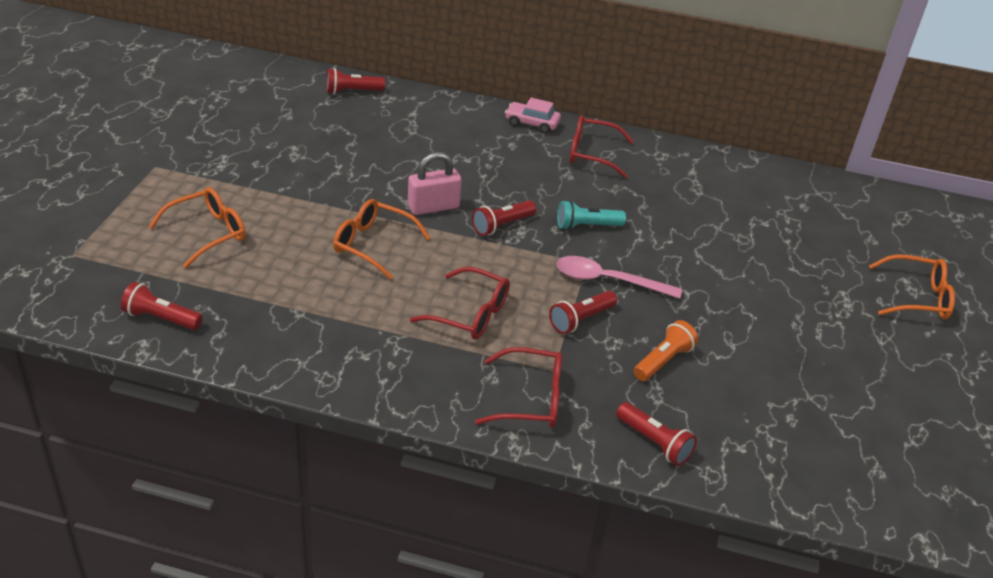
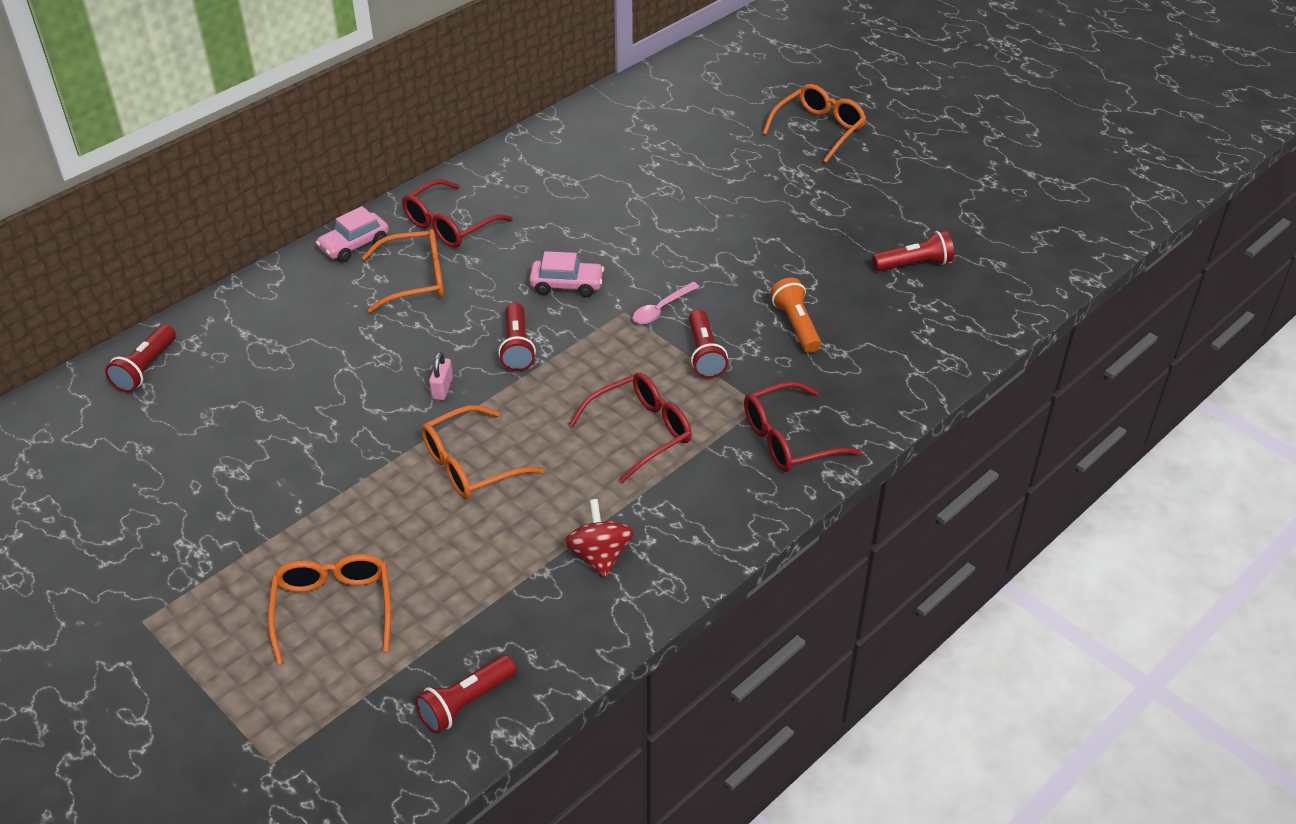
camera: 55 degrees left, 5 degrees up
(332, 335) = (599, 555): none -> red spinning top
(433, 207) = (442, 388): pink padlock -> pink padlock, size x0.55
(524, 159) = (415, 279): none -> orange glasses
(530, 399) = (789, 439): red glasses -> red glasses turned 150 degrees counterclockwise
(587, 226) = (567, 285): turquoise flashlight -> pink car
(608, 281) = (661, 309): pink spoon -> pink spoon, size x0.60
(654, 442) = (892, 380): red flashlight -> red flashlight (914, 264)

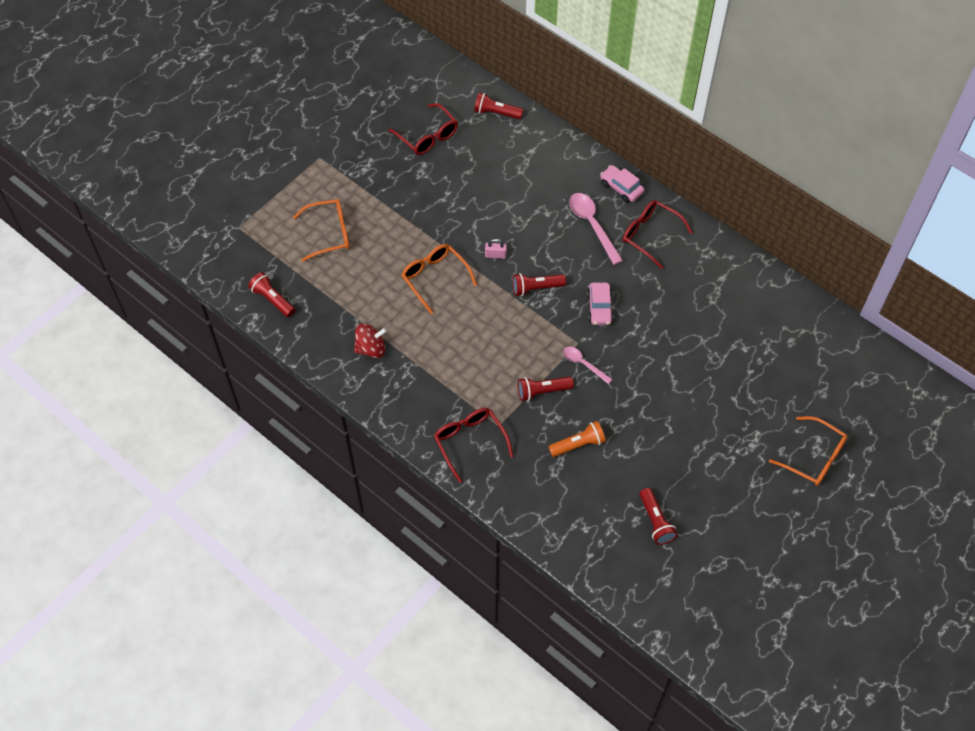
camera: 85 degrees right, 15 degrees up
(415, 279) = (592, 225): orange glasses -> pink spoon
(640, 432) = (469, 361): red glasses -> red glasses (427, 136)

